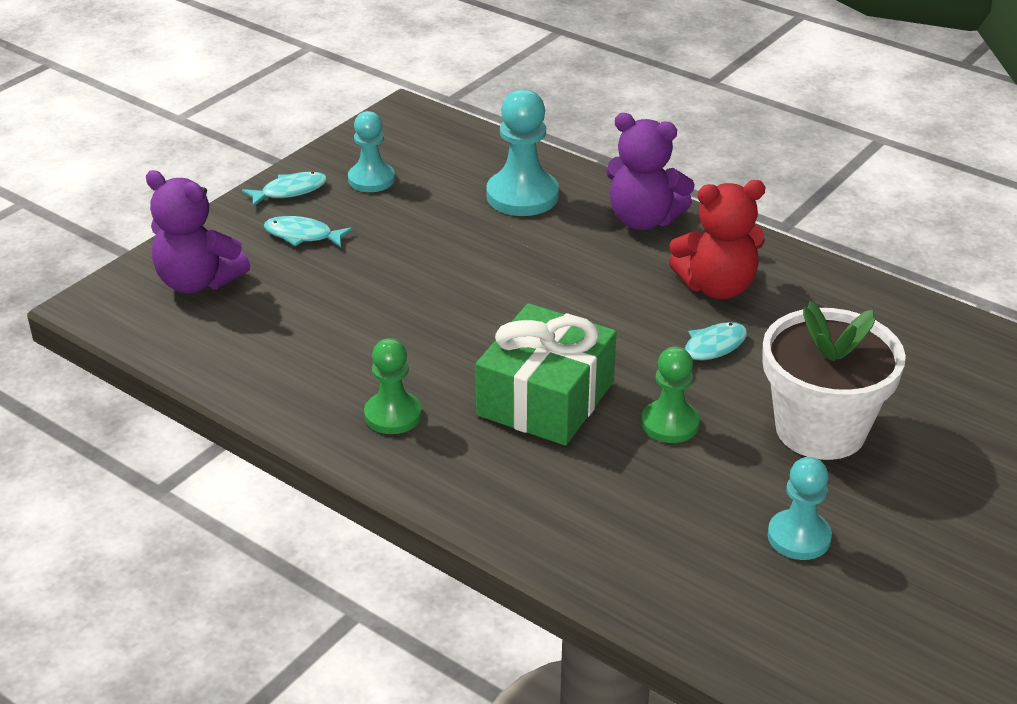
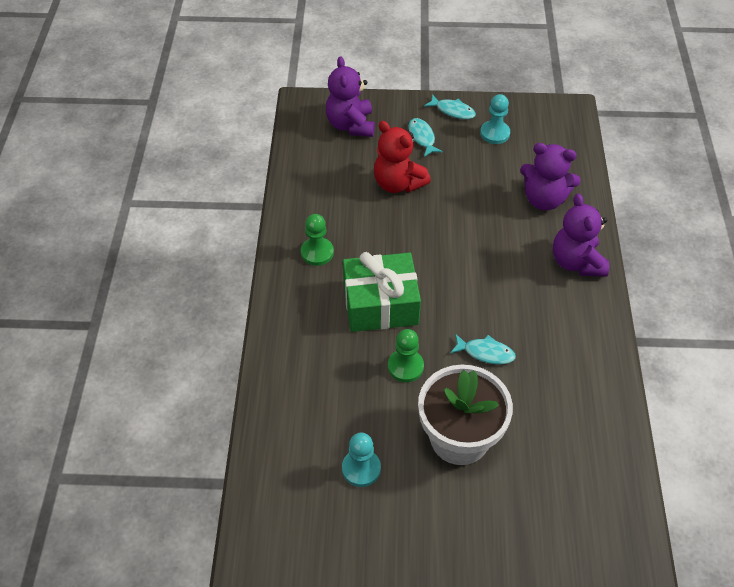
camera: 55 degrees right, 15 degrees up
(522, 196) = (544, 199): turquoise pawn -> purple teddy bear
(717, 287) = (546, 328): red teddy bear -> red teddy bear (398, 183)

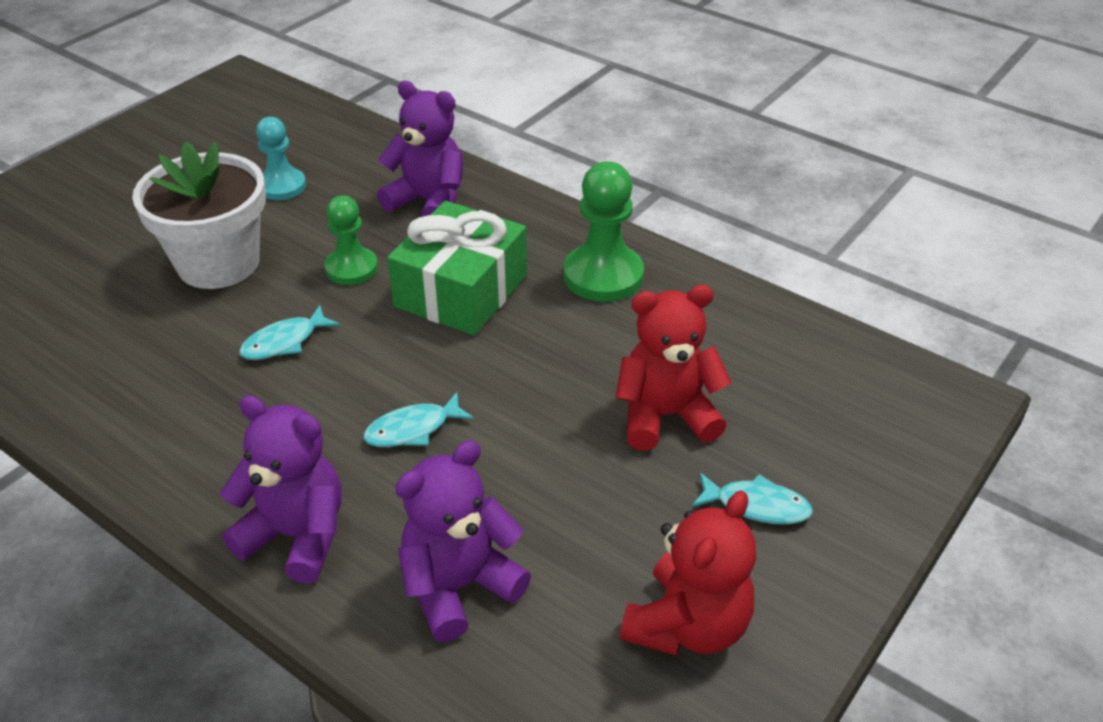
camera: 125 degrees right, 10 degrees down
(317, 252) = (603, 276): green pawn -> green pawn, size x1.52
(350, 125) = (857, 429): purple teddy bear -> purple teddy bear (428, 201)
(453, 111) = (803, 597): turquoise fish -> turquoise fish (412, 429)
(495, 133) = (688, 625): turquoise pawn -> red teddy bear

